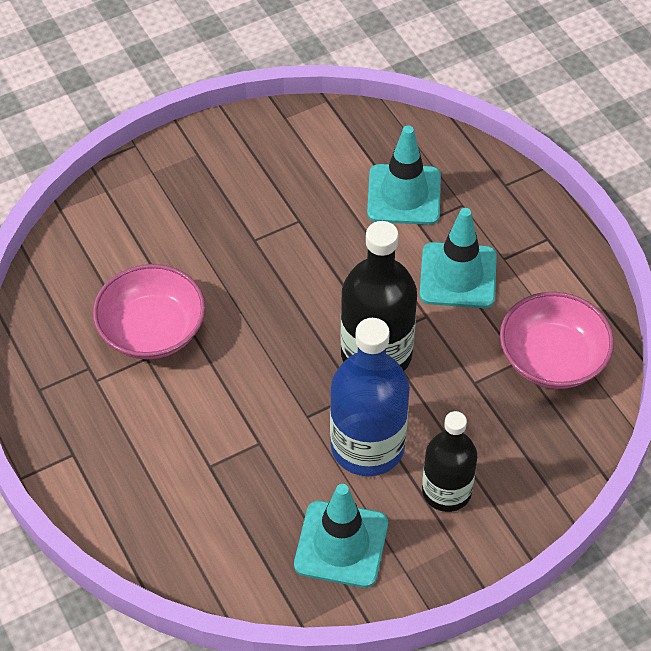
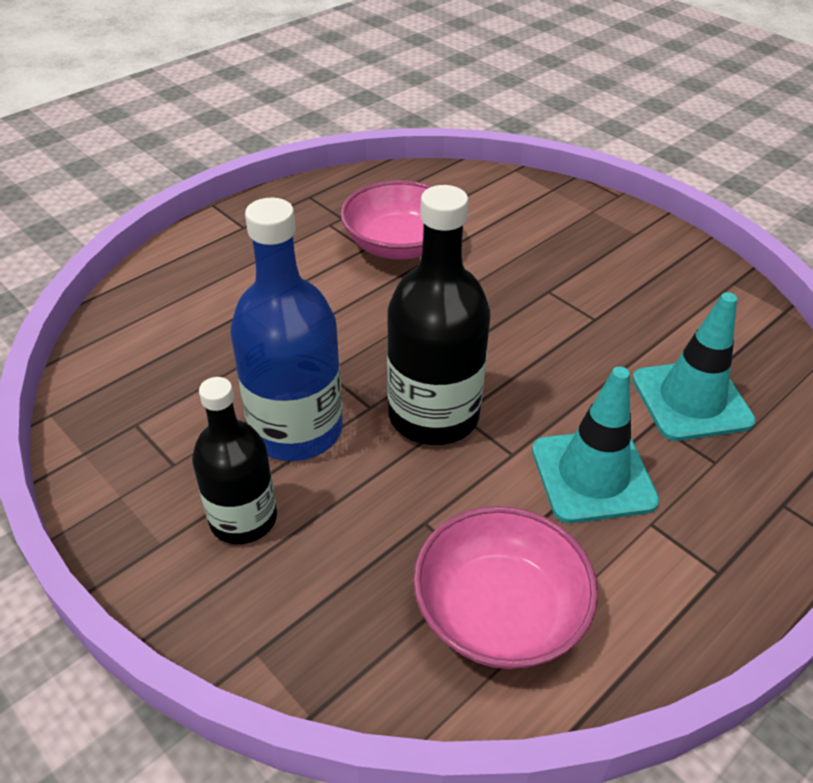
camera: 75 degrees right, 10 degrees down
(341, 544) = (155, 429): turquoise traffic cone -> none

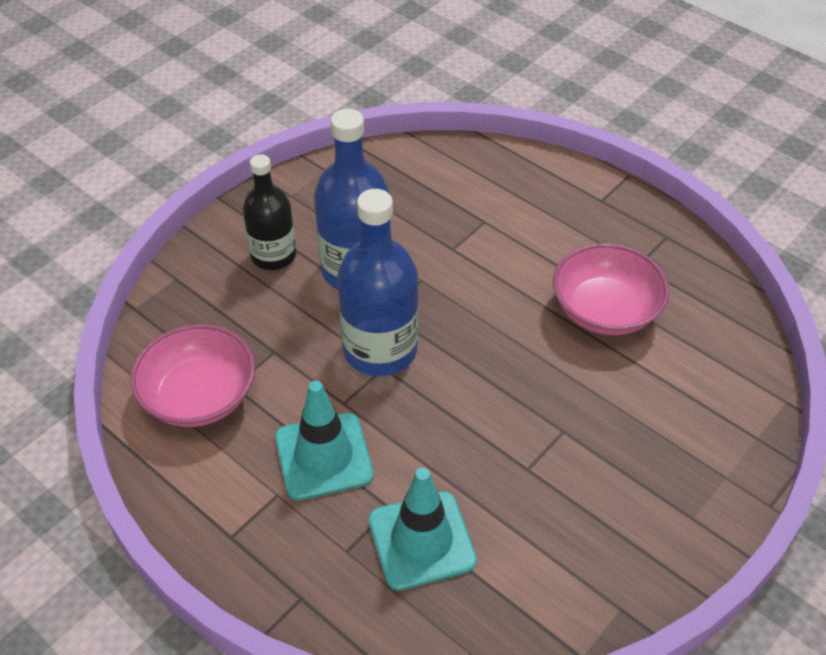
camera: 85 degrees right, 5 degrees up
(433, 415) = (380, 350): black bottle -> blue bottle

